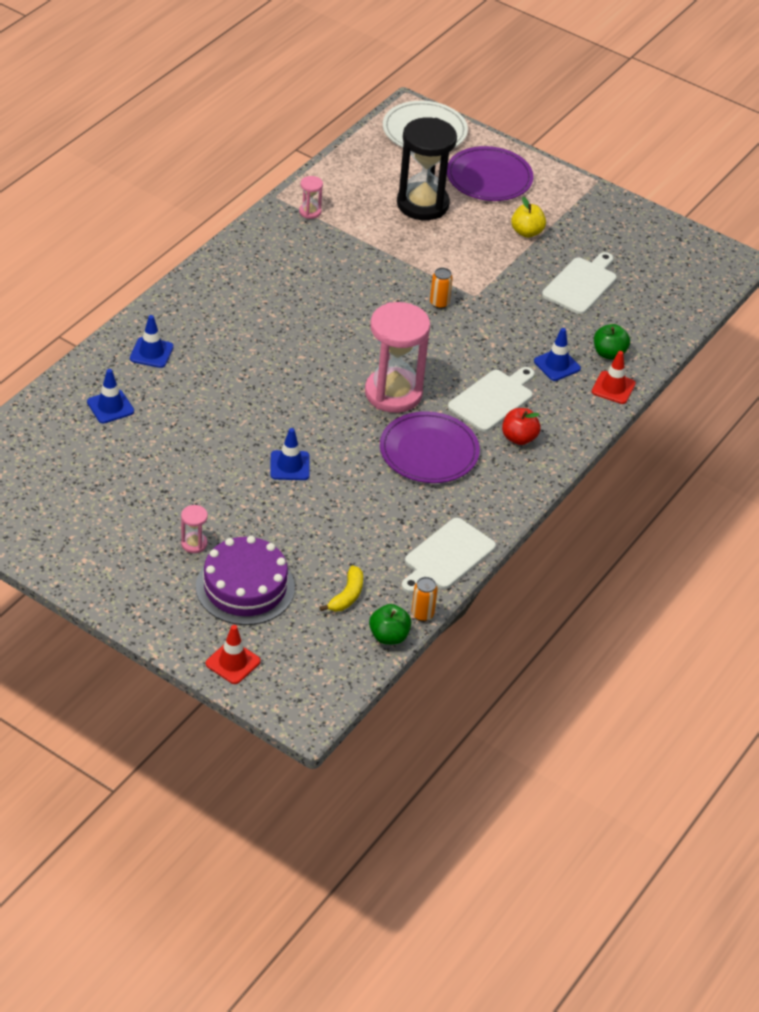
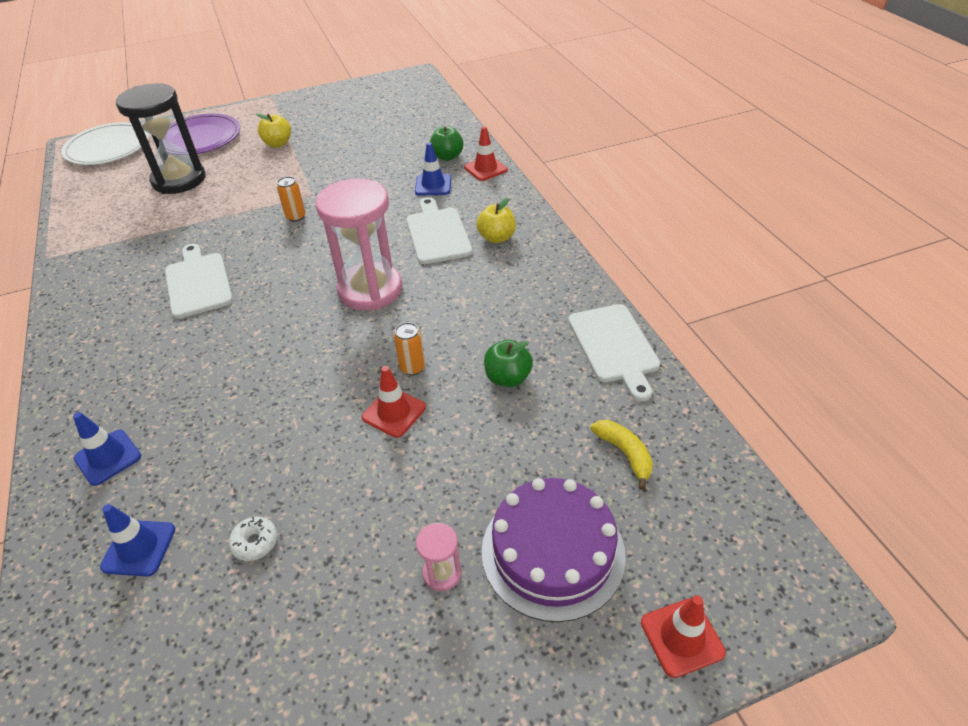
camera: 50 degrees left, 0 degrees up
(151, 453) = (255, 542): none -> white donut
(289, 466) = (394, 412): blue traffic cone -> red traffic cone
(310, 212) = (94, 244): pink hourglass -> none
(389, 636) = (708, 445): green apple -> green apple (508, 378)
(422, 614) = (687, 401): orange can -> orange can (412, 367)
(429, 451) = (464, 298): purple plate -> none
(519, 438) = (497, 238): red apple -> yellow apple
(581, 284) = (362, 141): white cutting board -> white cutting board (198, 283)

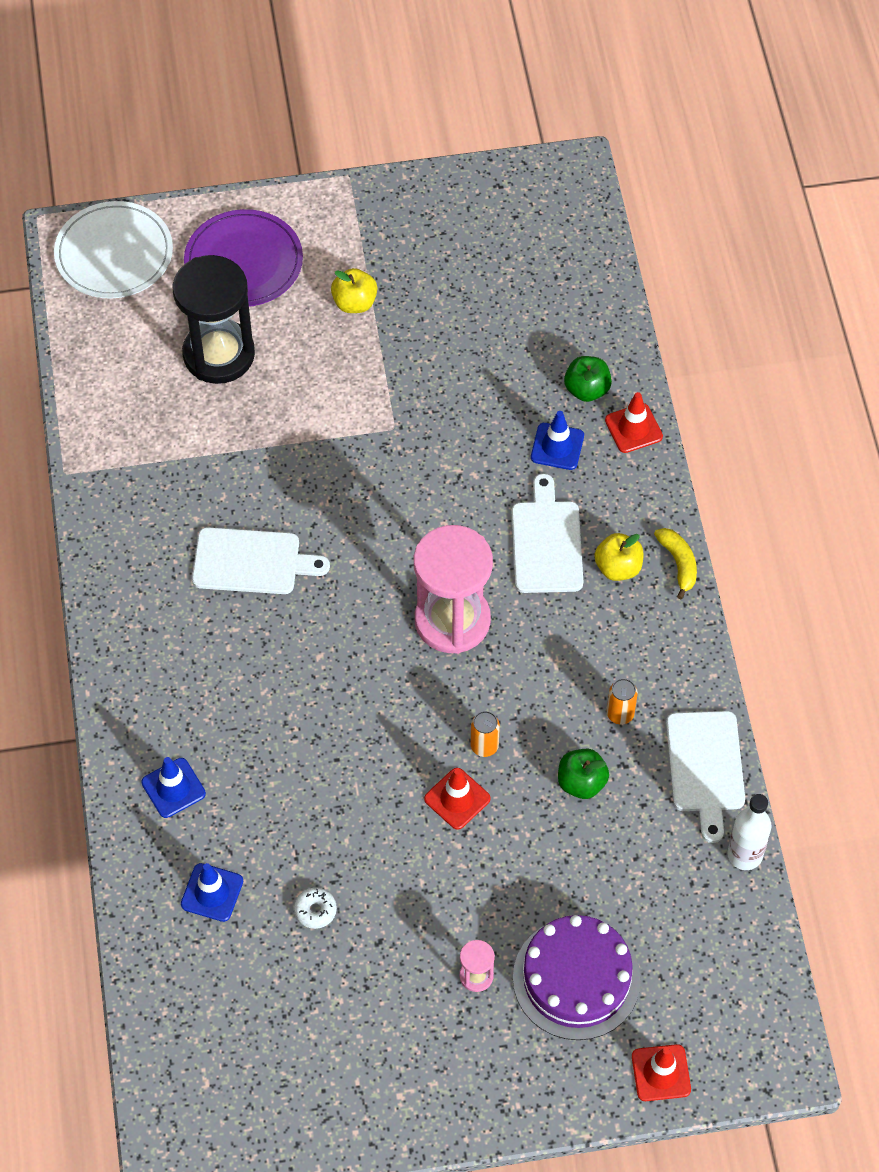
camera: 10 degrees right, 15 degrees up
(198, 283) = (252, 562): white cutting board -> white cutting board turned 105 degrees clockwise
(296, 217) = (372, 468): orange can -> orange can (620, 714)
(625, 454) = (672, 898): yellow banana -> yellow banana (678, 563)
(678, 404) = (744, 855): none -> white bottle

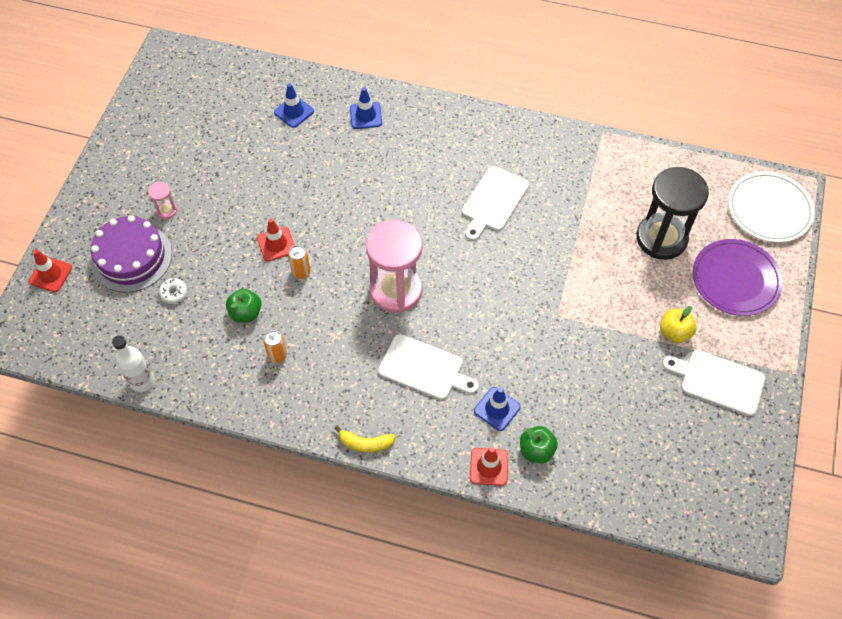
camera: 115 degrees right, 0 degrees up
(315, 910) = (253, 152): white donut -> white donut (174, 293)
(618, 567) = (382, 403): yellow apple -> none
(705, 767) = (212, 388): white cutting board -> white cutting board (718, 381)

